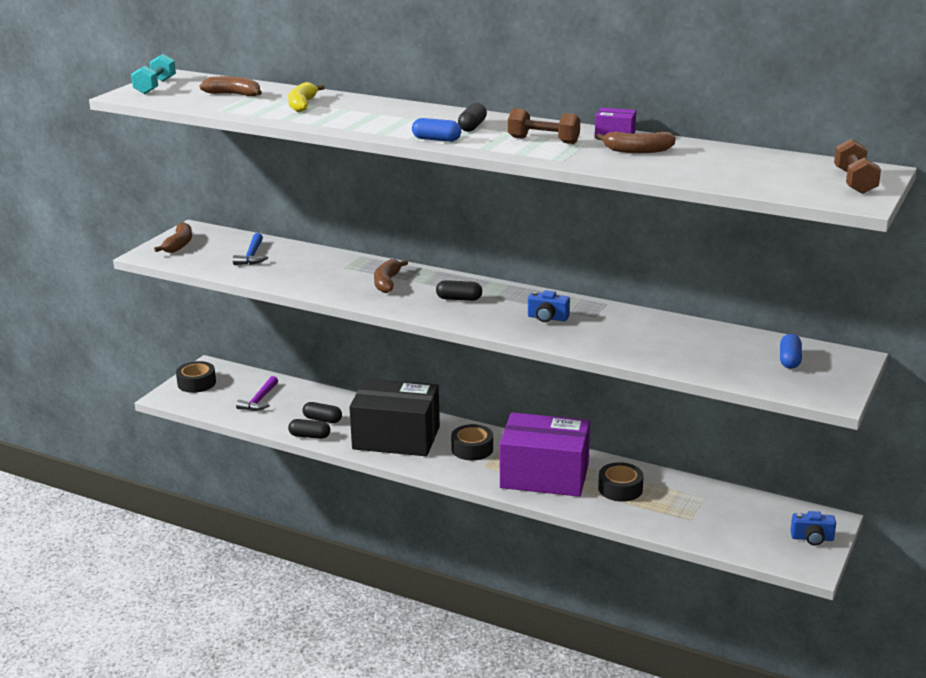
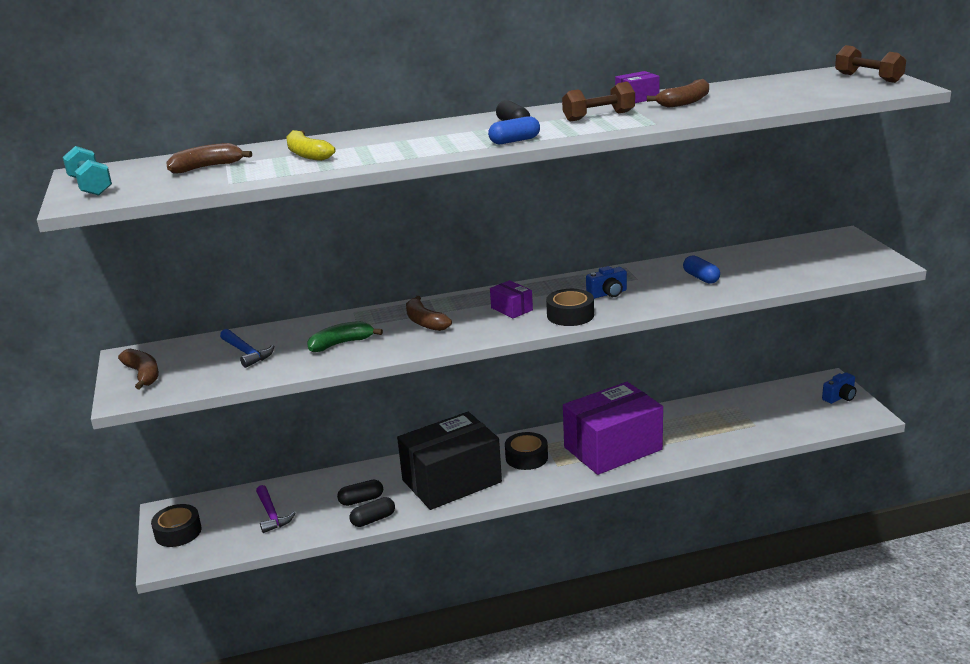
camera: 40 degrees left, 0 degrees up
(312, 274) = (341, 344): none -> green banana
(459, 299) = (512, 309): black capsule -> purple box
(620, 489) = (678, 429): black tape -> black tape (570, 315)
(789, 360) = (815, 252): blue capsule -> blue capsule (701, 278)

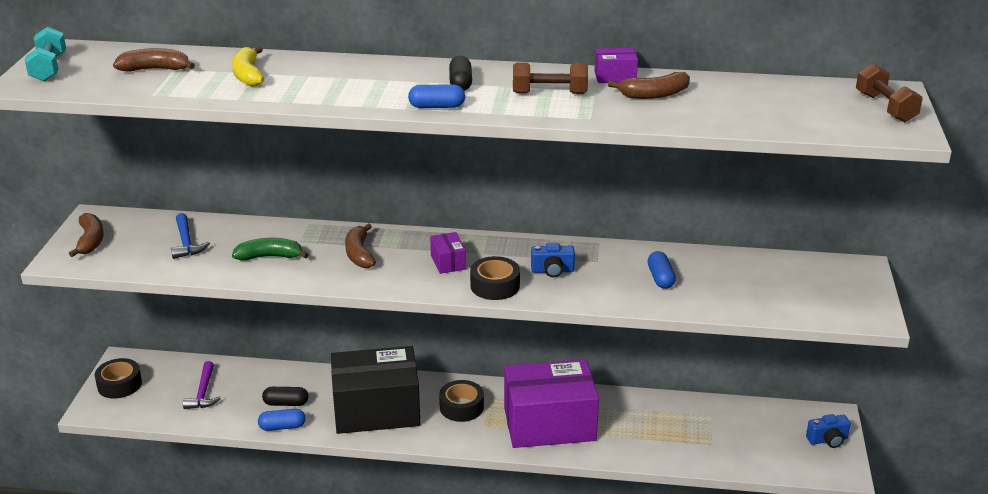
camera: 20 degrees right, 5 degrees up
(373, 519) = (282, 427): black capsule -> blue capsule

